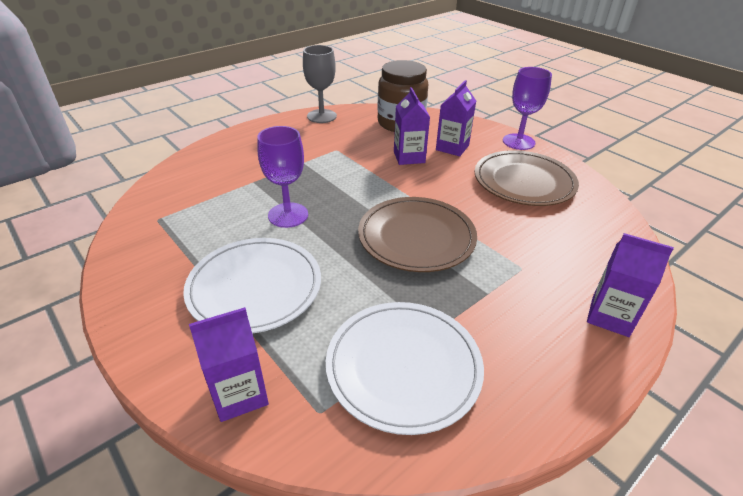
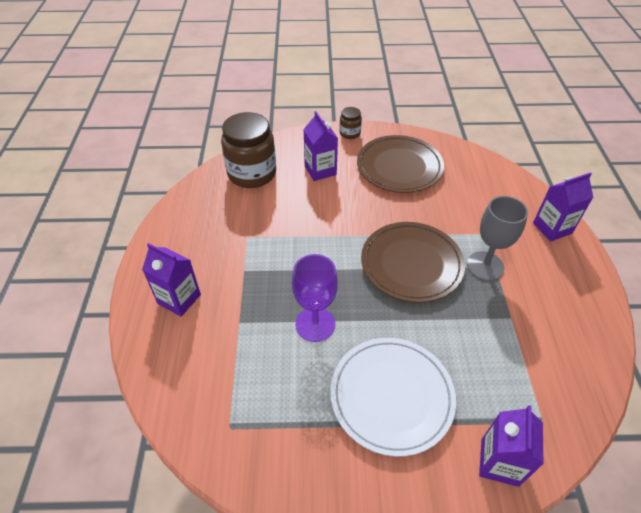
camera: 50 degrees left, 10 degrees up
(321, 116) = (179, 213): grey goblet -> grey goblet (485, 266)
(403, 366) = (531, 352): white plate -> none
(409, 157) = (307, 202): purple carton -> purple carton (179, 299)
(518, 142) = (350, 133): purple goblet -> brown jar

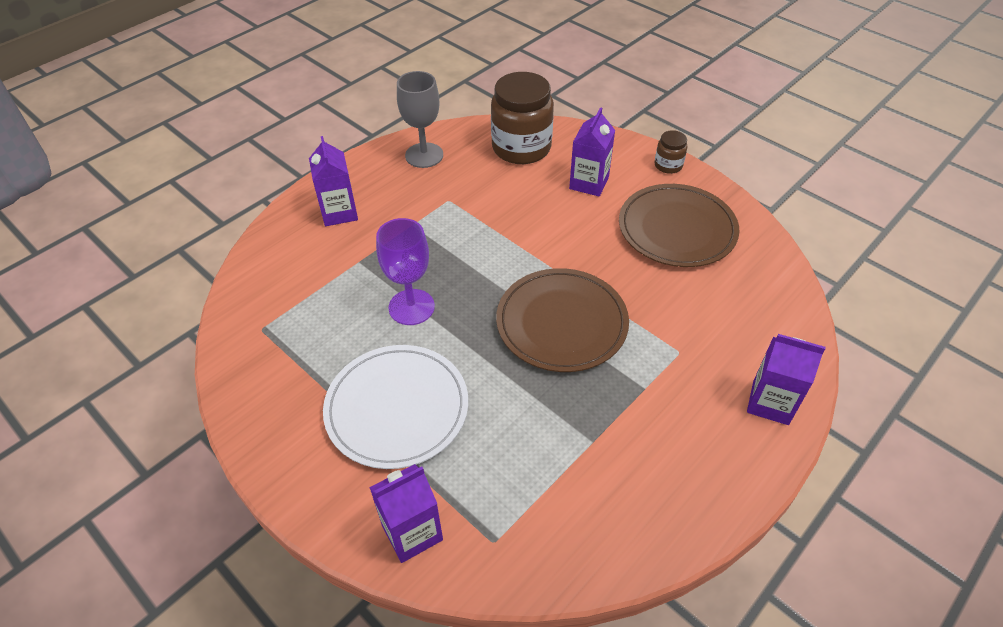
camera: 45 degrees right, 0 degrees up
(485, 266) = (634, 379): grey goblet -> grey goblet (424, 155)

